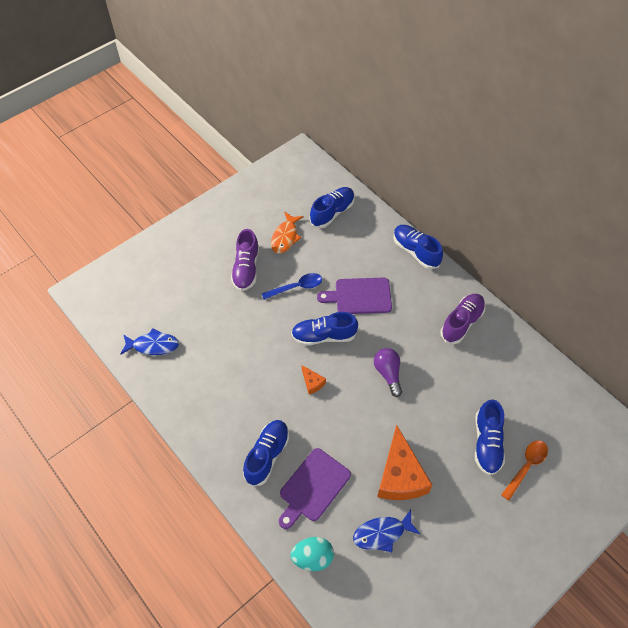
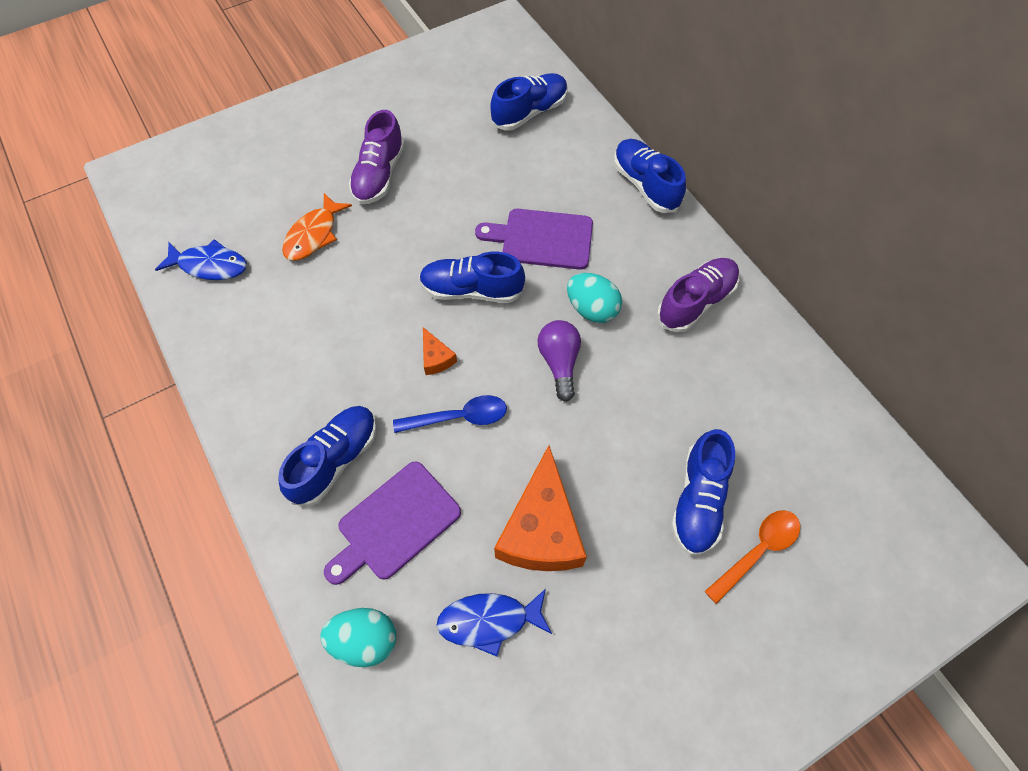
camera: 10 degrees right, 5 degrees up
(285, 237) = (450, 138): orange fish -> orange fish (314, 235)
(296, 287) = (448, 212): blue spoon -> blue spoon (458, 417)
(400, 337) = (592, 309): none -> turquoise egg

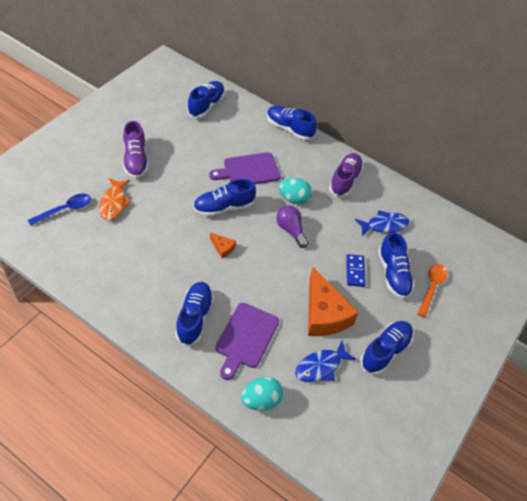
camera: 30 degrees left, 10 degrees down
(209, 265) = (56, 238): blue fish -> blue fish (384, 225)
(458, 417) = (251, 274): blue spoon -> blue spoon (65, 210)
(612, 638) = (385, 351): none -> blue shoe
(632, 472) = (355, 271): none -> blue domino

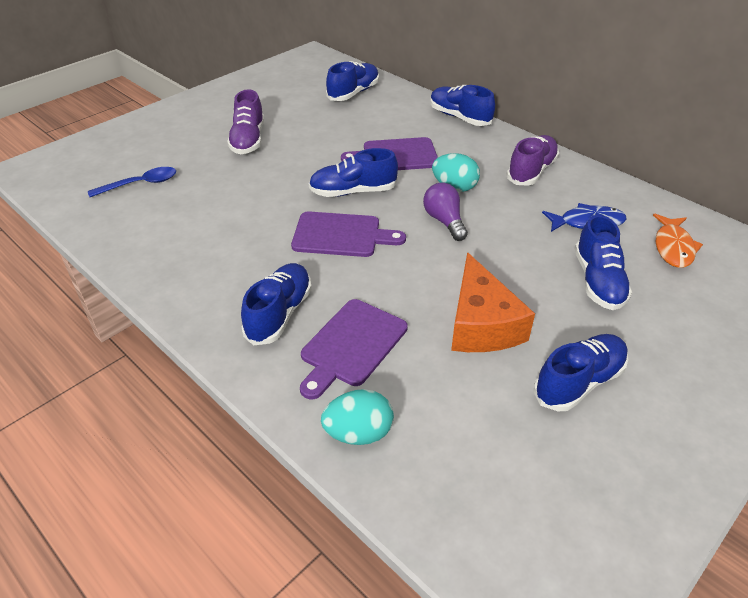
camera: 15 degrees right, 10 degrees down
(114, 203) = (205, 181): orange fish -> orange fish (673, 247)
(223, 248) = (341, 235): orange cheese -> purple cutting board
(321, 366) = (467, 394): blue fish -> none
(355, 271) = (537, 274): blue domino -> none
(431, 288) = (662, 302): orange spoon -> none

